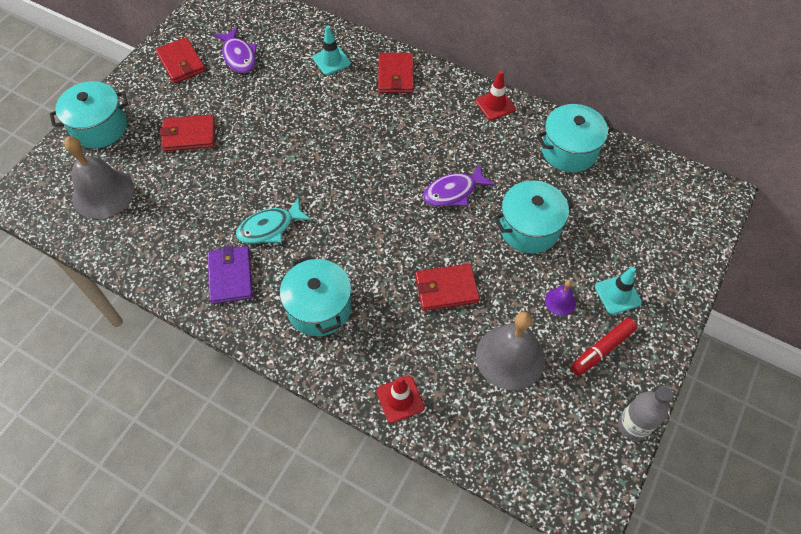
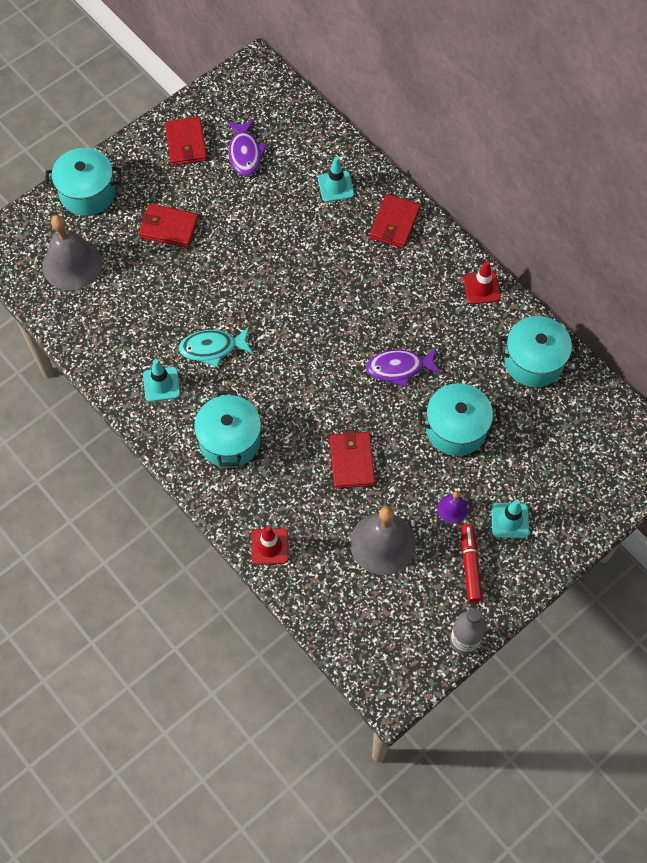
camera: 20 degrees right, 5 degrees up
(230, 276) = (161, 384): purple wallet -> turquoise traffic cone
(446, 289) = (351, 461): red wallet -> red wallet turned 75 degrees clockwise
(602, 349) = (470, 565): red marker -> red marker turned 105 degrees clockwise

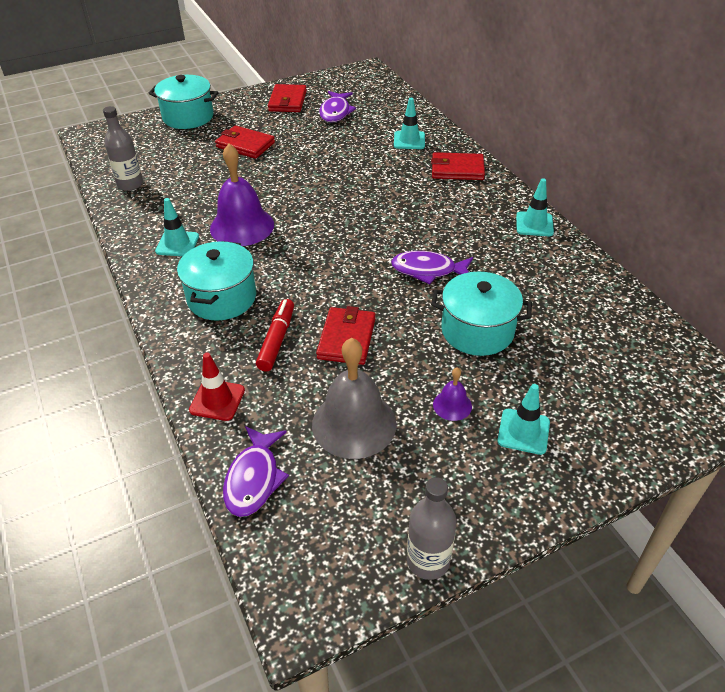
camera: 15 degrees right, 20 degrees down
(72, 264) = (147, 155): grey bell -> none
(76, 313) = (130, 184): none -> grey bottle
(212, 348) = (242, 226): turquoise fish -> purple bell
(325, 608) = (254, 479): none -> purple fish
(394, 223) = (457, 169): red wallet -> red wallet turned 60 degrees clockwise
(470, 565) = (459, 470): red marker -> red marker (277, 340)
(481, 288) = (534, 224): red traffic cone -> turquoise traffic cone
(533, 361) = (581, 288): turquoise pot -> none

